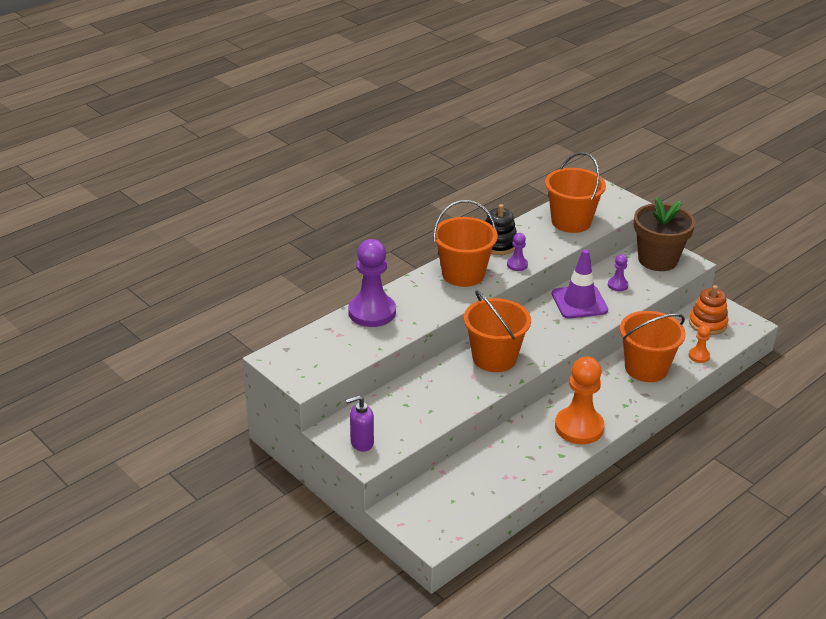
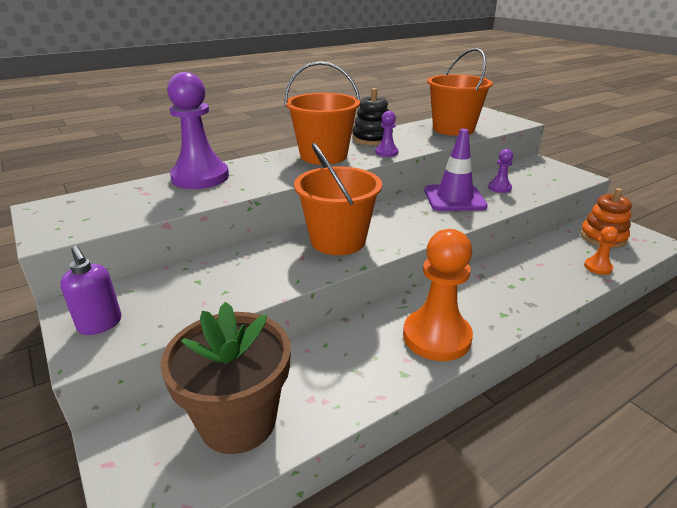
camera: 10 degrees right, 5 degrees down
(361, 443) = (100, 324): purple soap dispenser -> purple soap dispenser turned 120 degrees counterclockwise
(646, 368) = (531, 275): orange bucket -> none
(657, 260) = (544, 172): brown flower pot -> brown flower pot (238, 420)

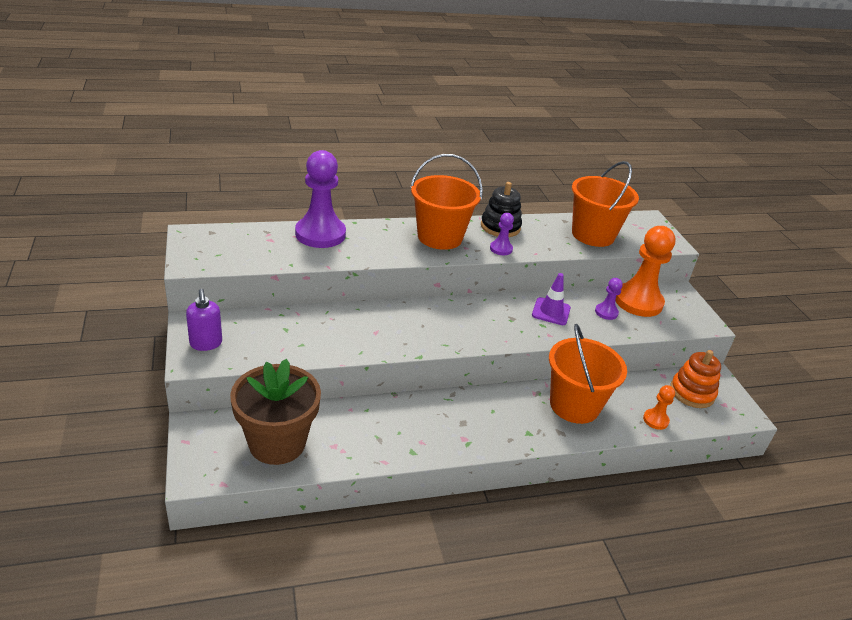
camera: 15 degrees right, 5 degrees up
(338, 240) = (414, 325): orange bucket -> orange bucket (574, 405)
(436, 337) = (458, 433): orange pawn -> orange pawn (638, 302)
(454, 198) = (551, 311): purple traffic cone -> purple traffic cone, size x0.66

